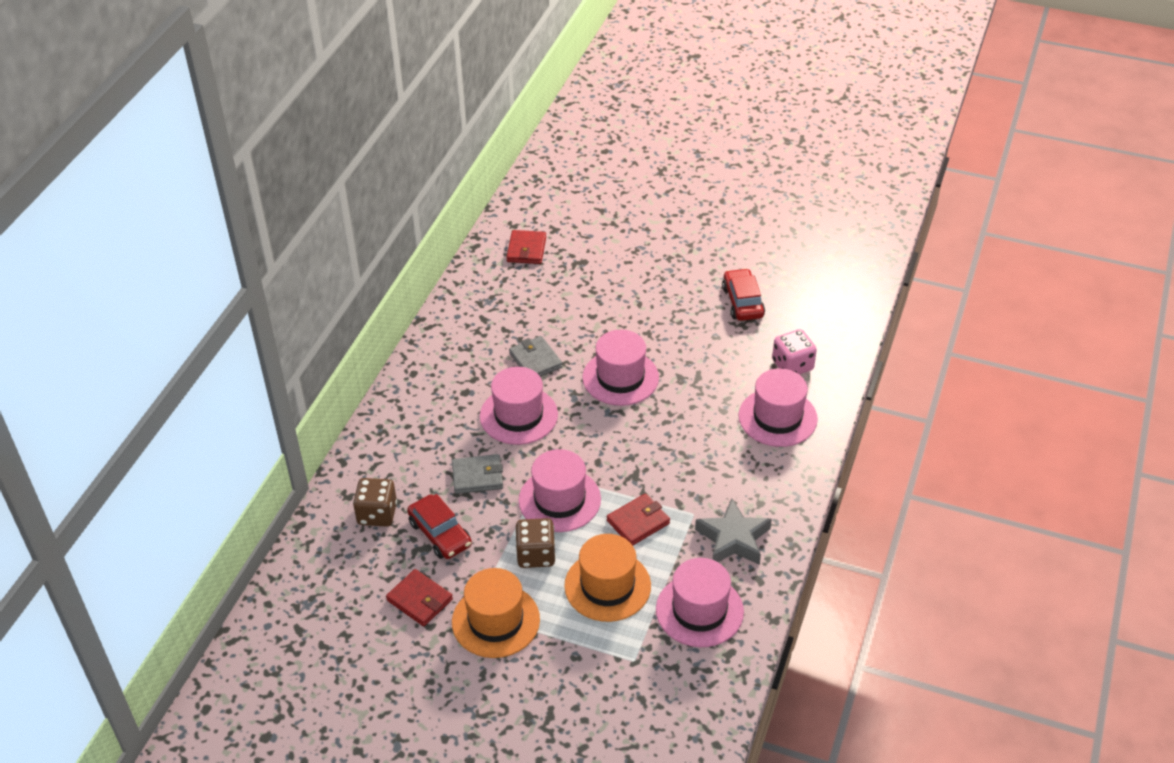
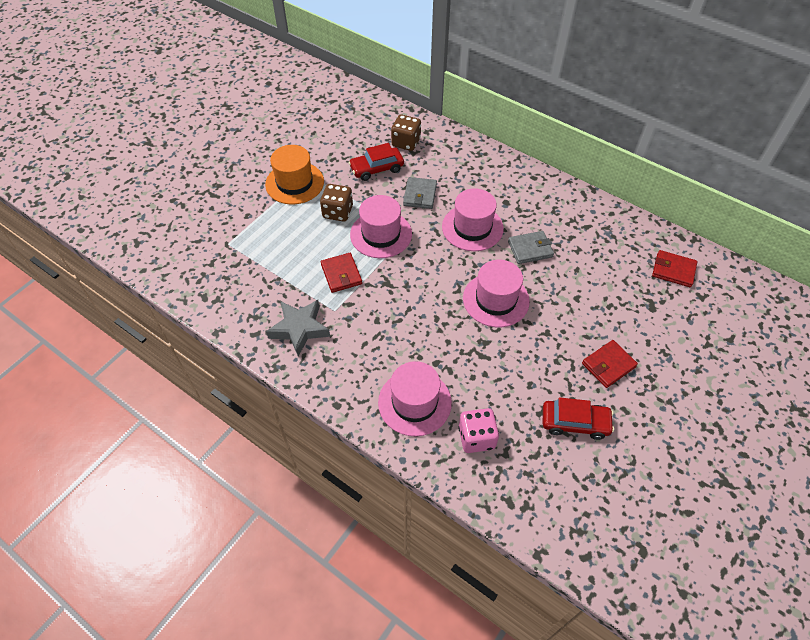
camera: 105 degrees right, 10 degrees up
(420, 600) = (328, 152): red wallet -> red wallet (608, 365)
(607, 586) = (293, 244): orange hat -> none
(699, 610) = (247, 289): pink hat -> none

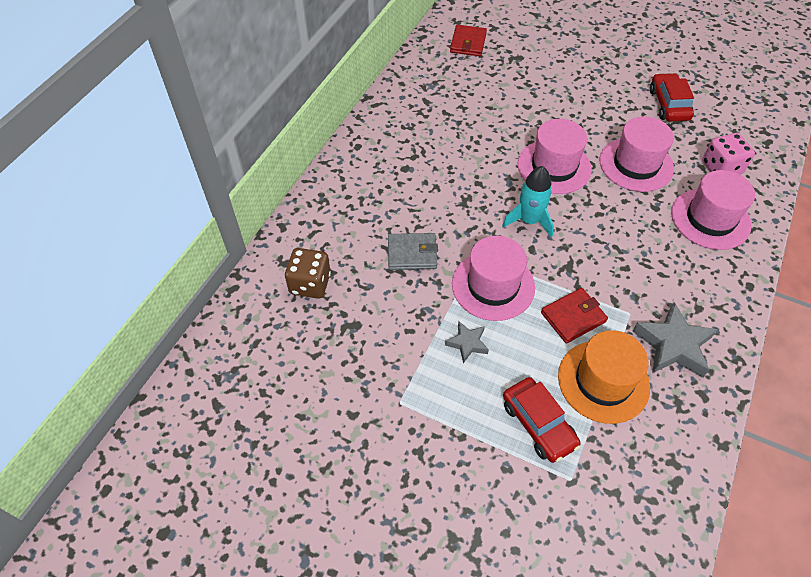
camera: 100 degrees left, 0 degrees up
(294, 183) = (422, 415): orange hat -> orange hat (603, 381)
(338, 212) = (467, 343): brown dice -> grey star
(376, 168) = (371, 311): red car -> red car (538, 424)
(437, 268) = (529, 220): none -> turquoise rocket
(472, 227) = (455, 195): pink hat -> pink hat (636, 164)
(530, 249) = (473, 143): grey wallet -> none
(608, 365) = (597, 84): red wallet -> none

